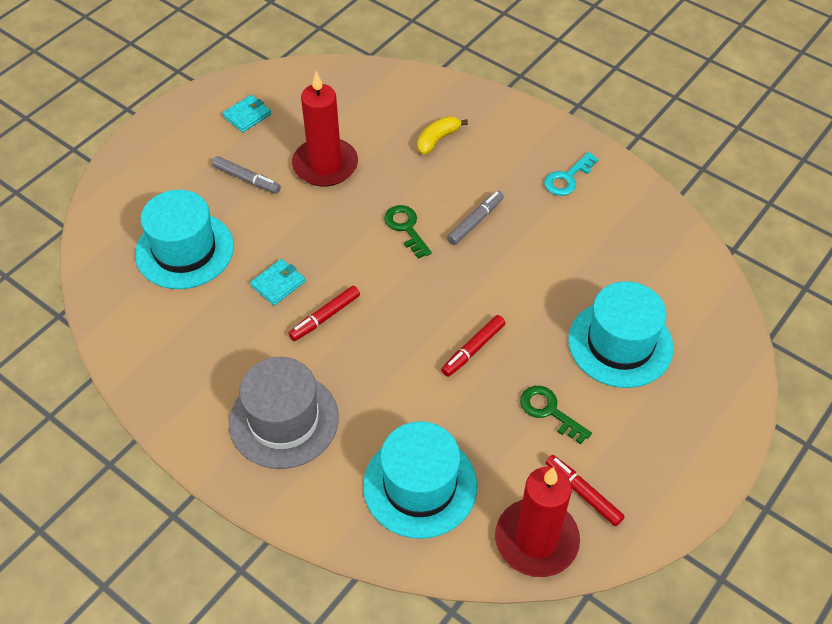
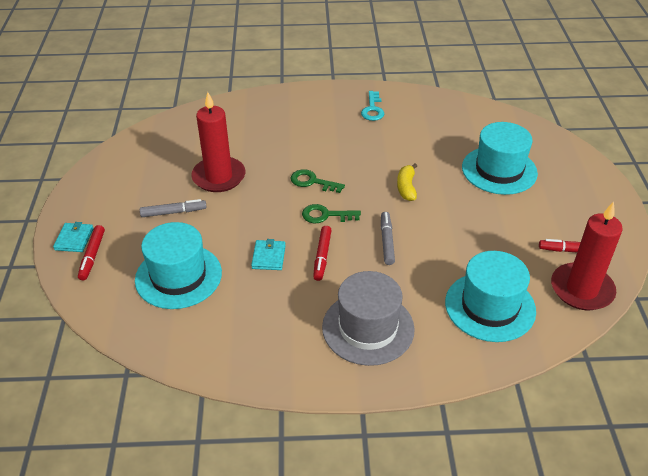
camera: 40 degrees left, 10 degrees down
(247, 115) = (129, 177): turquoise wallet -> turquoise wallet (74, 239)
(437, 139) = (274, 128): yellow banana -> yellow banana (406, 187)
(473, 349) = (429, 219): red marker -> red marker (92, 256)
(475, 221) = (348, 156): grey marker -> grey marker (386, 241)
(549, 411) = (507, 224): green key -> green key (325, 215)

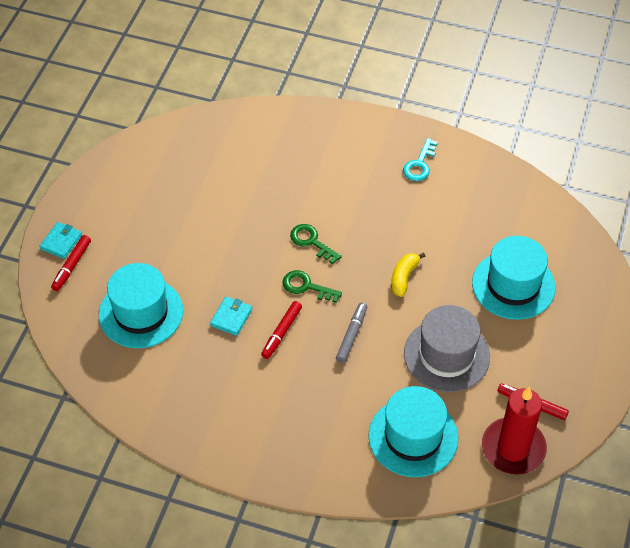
camera: 20 degrees right, 10 degrees up
(173, 212) = (162, 238): grey marker -> none
(219, 177) = (221, 208): red candle -> none
(368, 328) = (288, 422): grey hat -> grey hat (446, 355)

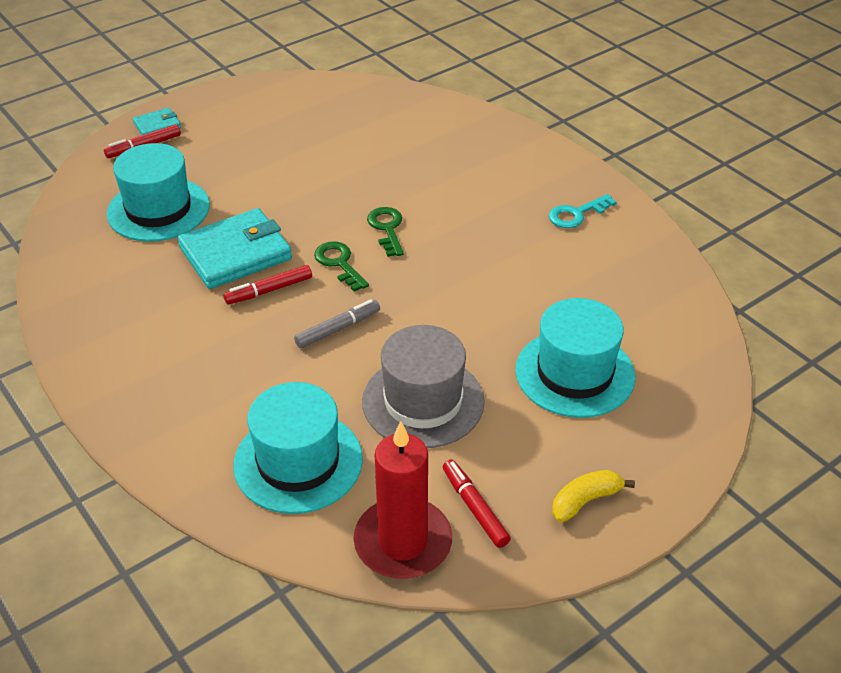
camera: 35 degrees right, 10 degrees down
(231, 317) = (235, 253): turquoise wallet -> turquoise wallet, size x2.02
(404, 278) = (452, 305): yellow banana -> yellow banana (585, 501)

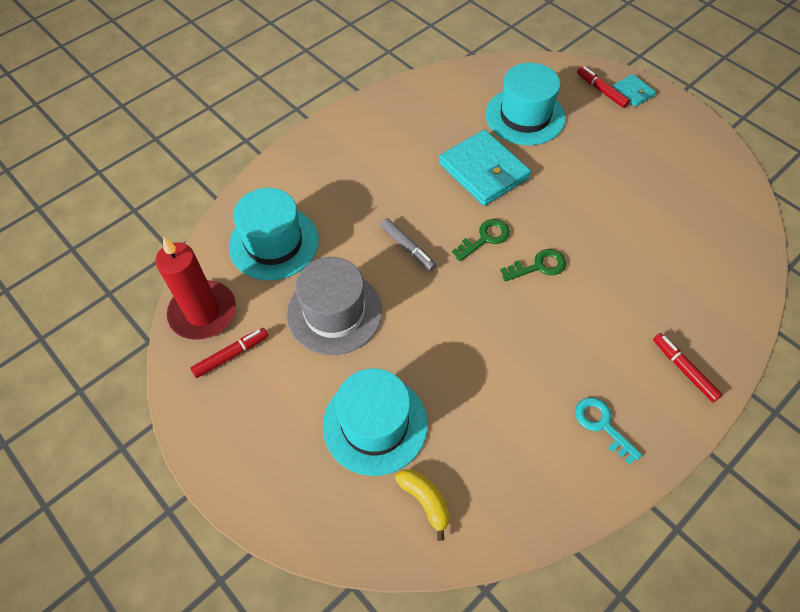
camera: 85 degrees right, 15 degrees up
(269, 290) = (444, 198): red marker -> red marker (684, 370)
(585, 501) = (236, 433): yellow banana -> yellow banana (425, 501)

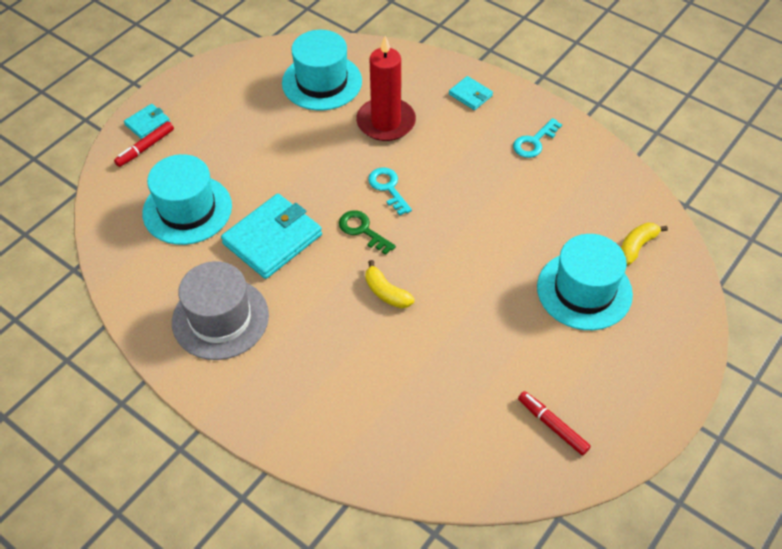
camera: 100 degrees left, 5 degrees down
(203, 312) = (510, 468): red candle -> red candle (386, 122)
(274, 243) = (404, 420): turquoise hat -> turquoise hat (322, 82)
(334, 312) = (479, 343): grey hat -> grey hat (220, 318)
(408, 248) = (386, 292): grey marker -> yellow banana
(539, 266) = (388, 188): green key -> turquoise key
(684, 370) = (470, 95): red marker -> turquoise wallet

